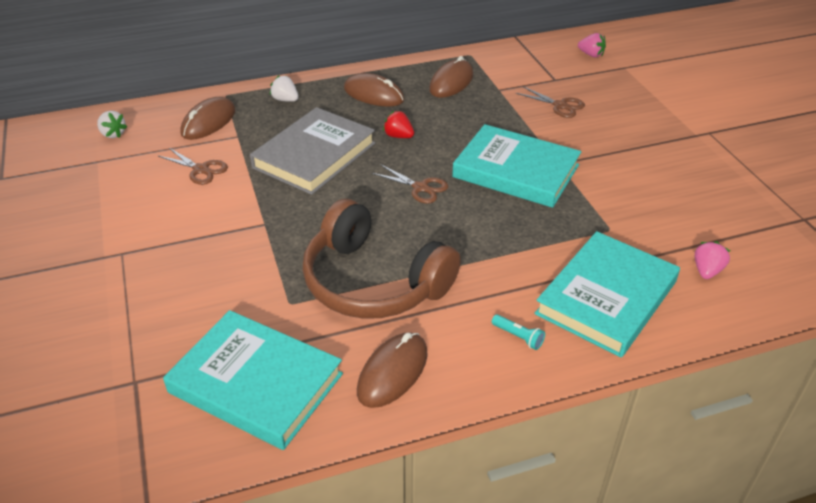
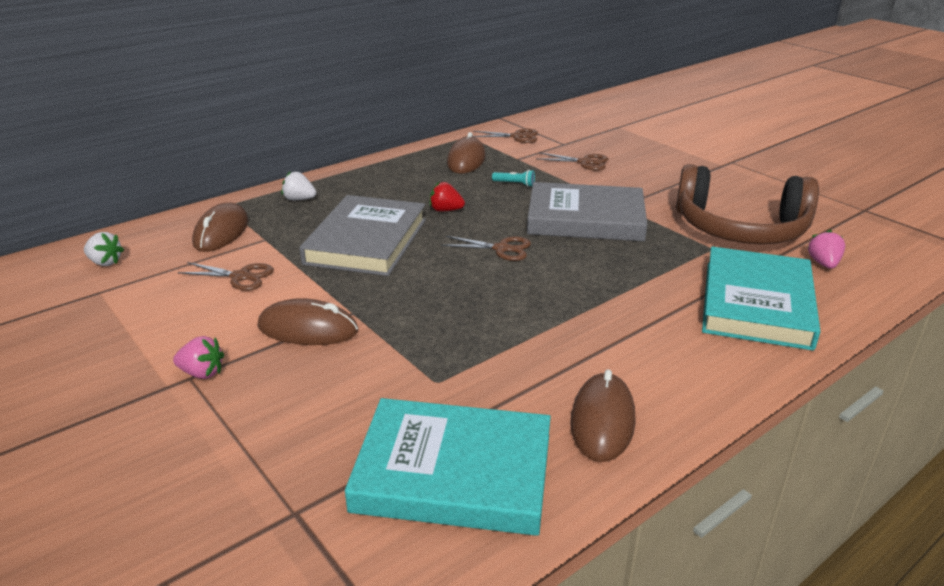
camera: 20 degrees left, 10 degrees down
(373, 94) = (393, 181): brown mouse -> brown mouse (308, 329)
(373, 282) = (516, 340): brown headphones -> brown headphones (740, 228)
(516, 63) = (517, 137): none -> brown scissors
(516, 171) = (585, 218): turquoise book -> grey book
(518, 337) = (703, 356): turquoise flashlight -> turquoise flashlight (514, 184)
(591, 55) = (581, 122): pink strawberry -> pink strawberry (202, 373)

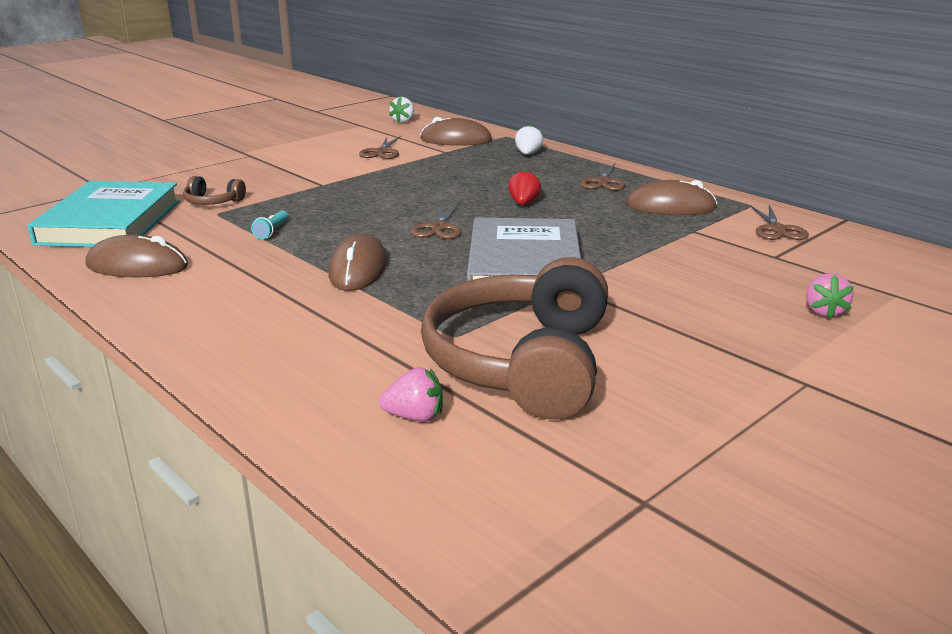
camera: 85 degrees right, 5 degrees down
(202, 373) = (254, 157): pink strawberry -> pink strawberry (824, 312)
(308, 329) = (301, 175): brown mouse -> brown mouse (358, 269)
(366, 241) = (447, 180): grey book -> none
(391, 390) = (212, 202): none -> brown headphones
(514, 184) = (611, 231): turquoise flashlight -> turquoise flashlight (272, 231)
(585, 162) = (712, 268): brown scissors -> brown scissors (603, 182)
(756, 304) = (308, 351): turquoise book -> none

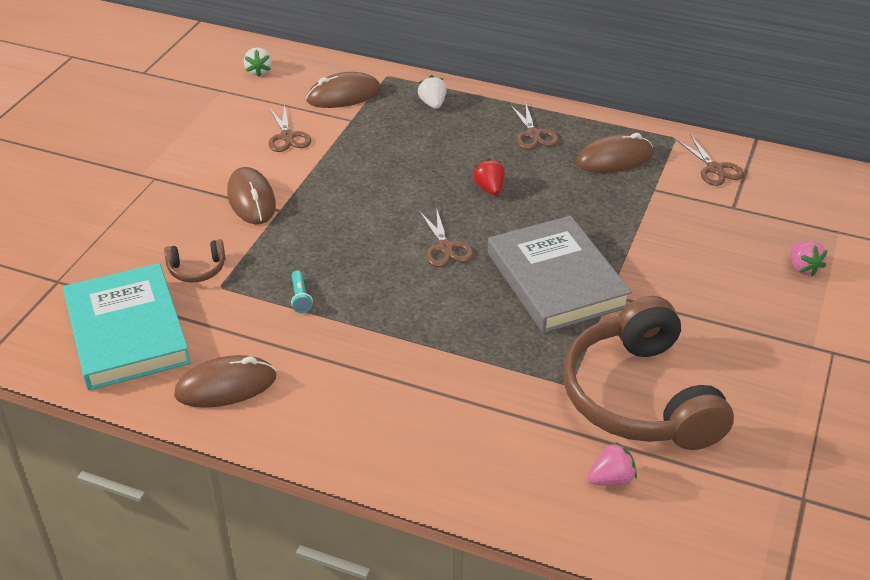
camera: 25 degrees left, 15 degrees up
(358, 269) = (426, 327): brown mouse -> brown mouse (251, 199)

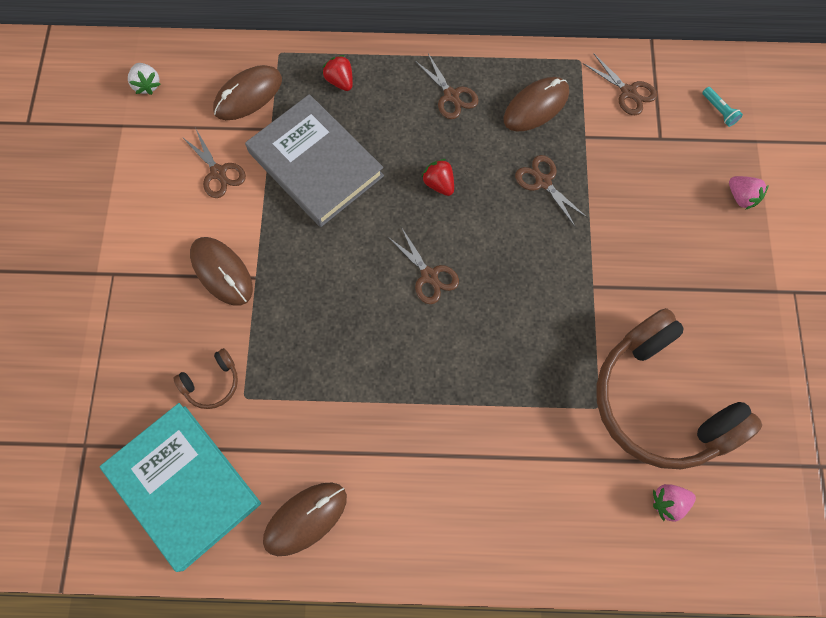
camera: 20 degrees left, 30 degrees up
(300, 297) = (324, 385): turquoise flashlight -> turquoise flashlight (719, 111)
(433, 104) = (340, 81): white strawberry -> red strawberry
(556, 280) = (541, 283): grey book -> grey book (316, 164)
(595, 210) = (543, 182): none -> brown scissors
(611, 479) = (668, 502): pink strawberry -> pink strawberry turned 150 degrees counterclockwise

